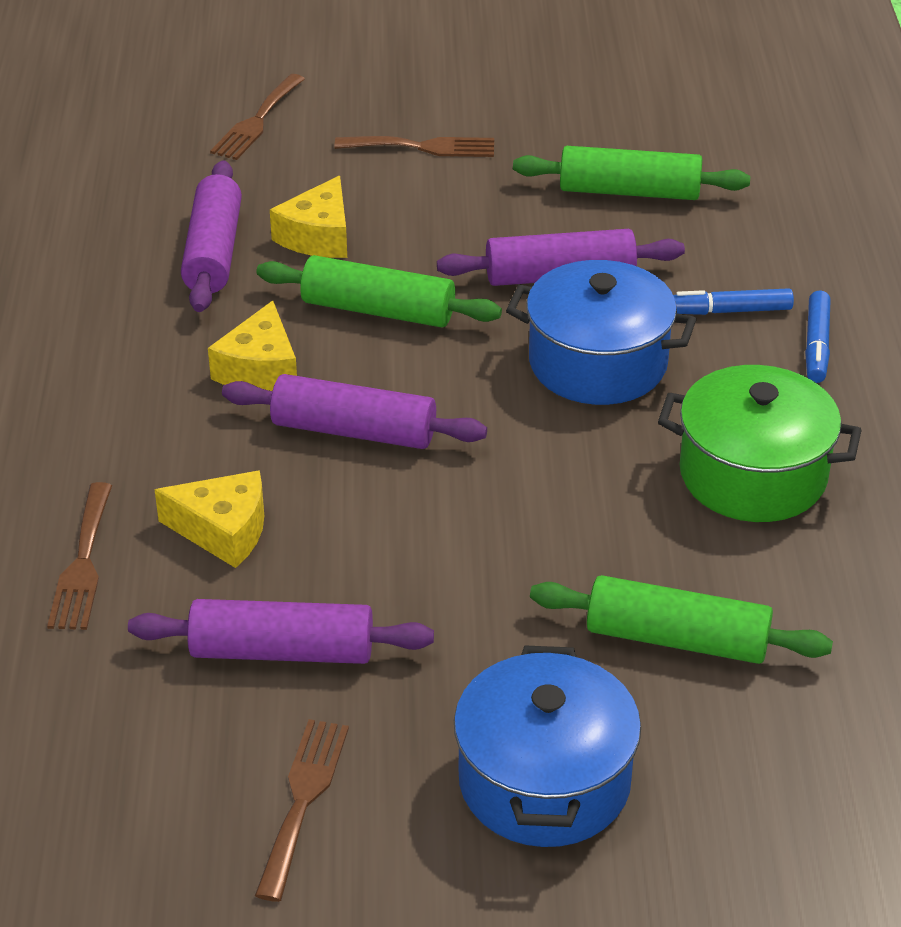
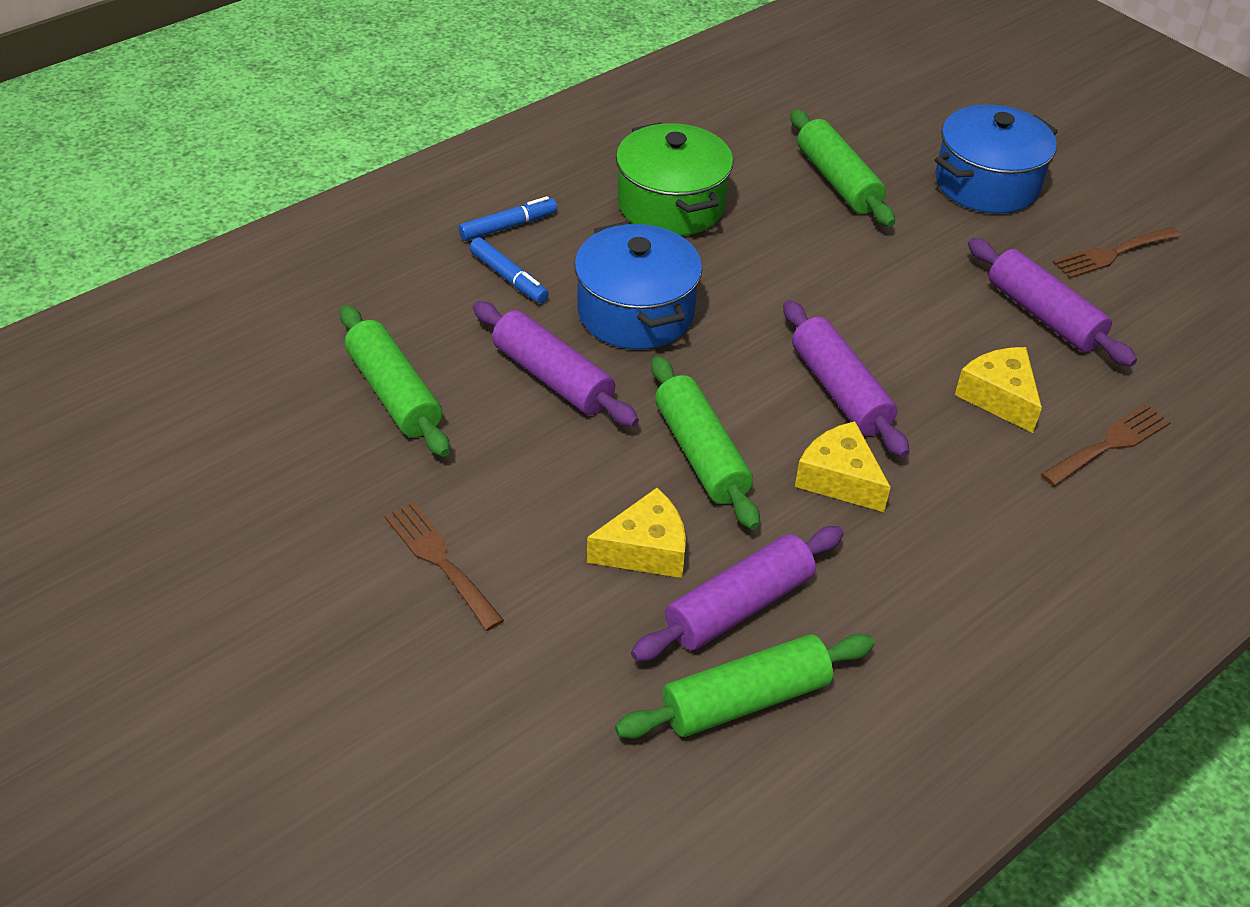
camera: 130 degrees left, 5 degrees up
(141, 216) = (745, 699): none -> green rolling pin
(257, 121) = (506, 721): brown fork -> none
(260, 369) = (839, 479): yellow cheese -> yellow cheese turned 105 degrees counterclockwise

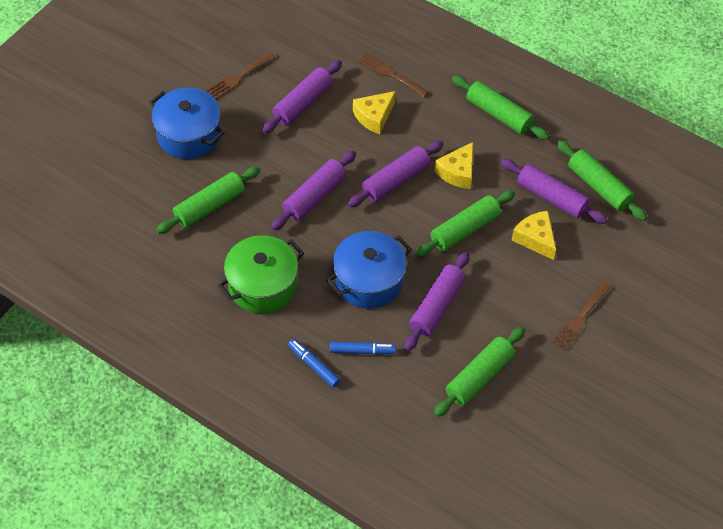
camera: 105 degrees left, 10 degrees up
(508, 278) = (362, 351): blue marker -> blue marker turned 60 degrees clockwise
(829, 288) = (314, 196): none -> purple rolling pin
(981, 584) = (498, 114): none -> green rolling pin
(1112, 254) = (238, 77): brown fork -> brown fork turned 90 degrees clockwise

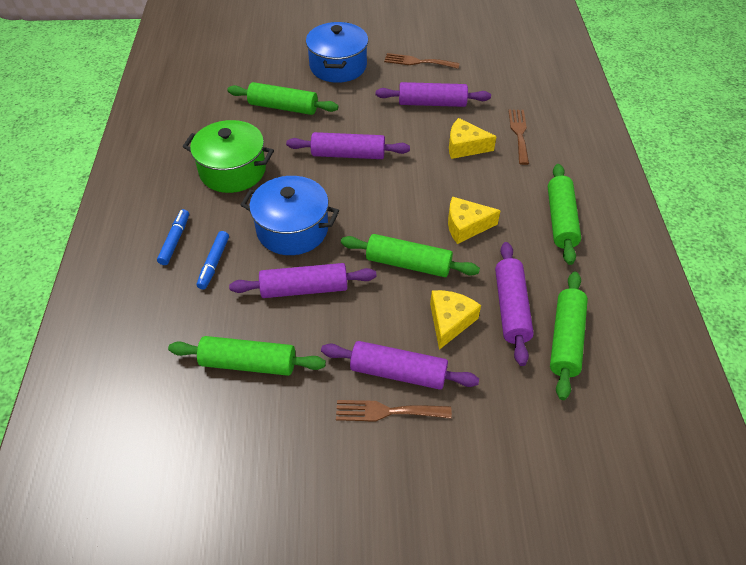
camera: 55 degrees right, 5 degrees down
(362, 351) = (214, 263): blue marker -> blue marker turned 45 degrees clockwise
(395, 180) = (414, 192): purple rolling pin -> purple rolling pin (398, 372)

